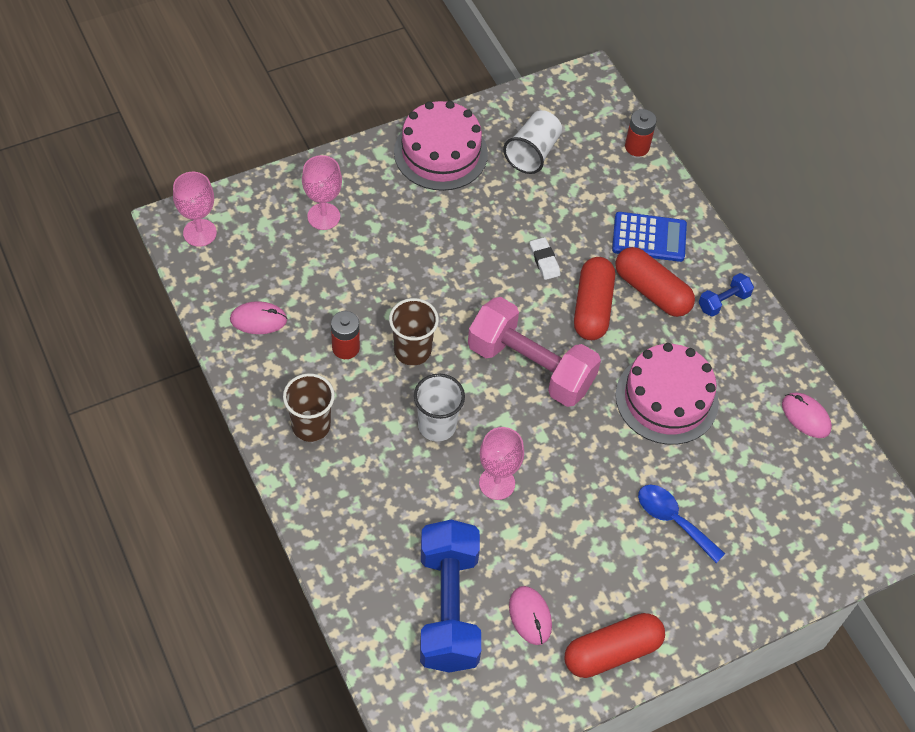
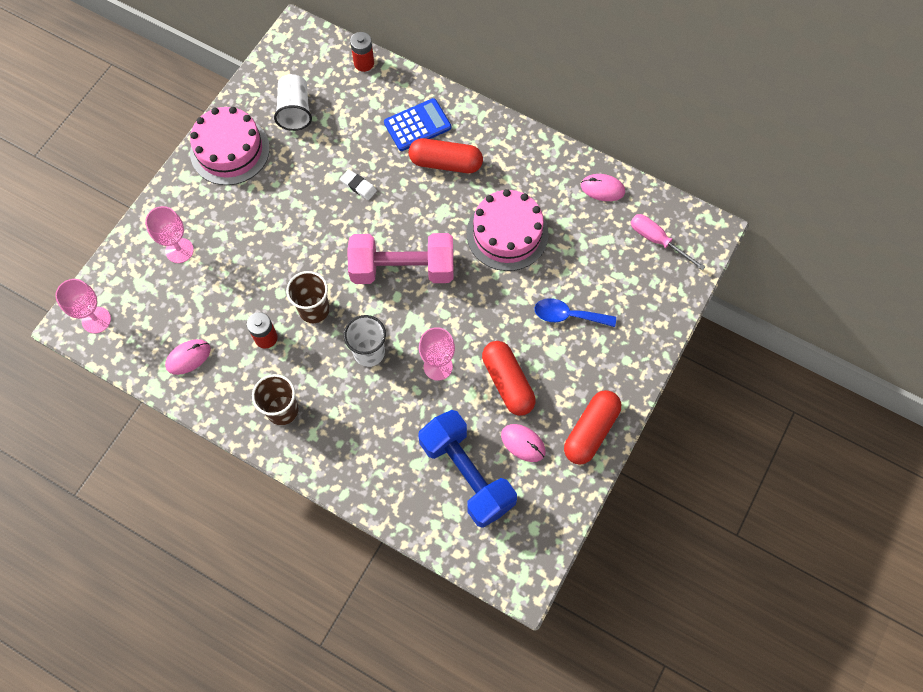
camera: 30 degrees left, 10 degrees up
(592, 307) = (414, 200): red capsule -> red capsule (507, 382)
(723, 301) = (497, 141): blue dumbbell -> none
(830, 506) = (657, 240): none -> pink screwdriver

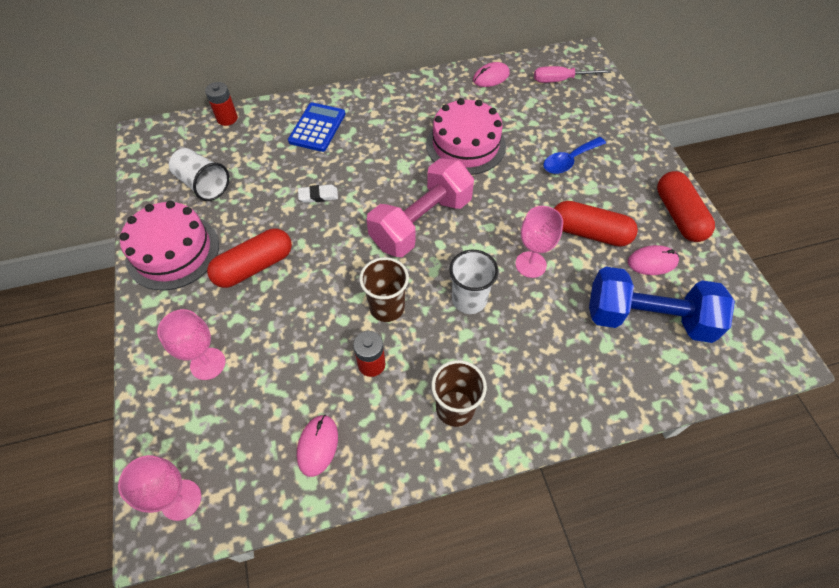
camera: 45 degrees left, 10 degrees down
(445, 163) = (367, 135): red capsule -> red capsule (254, 266)

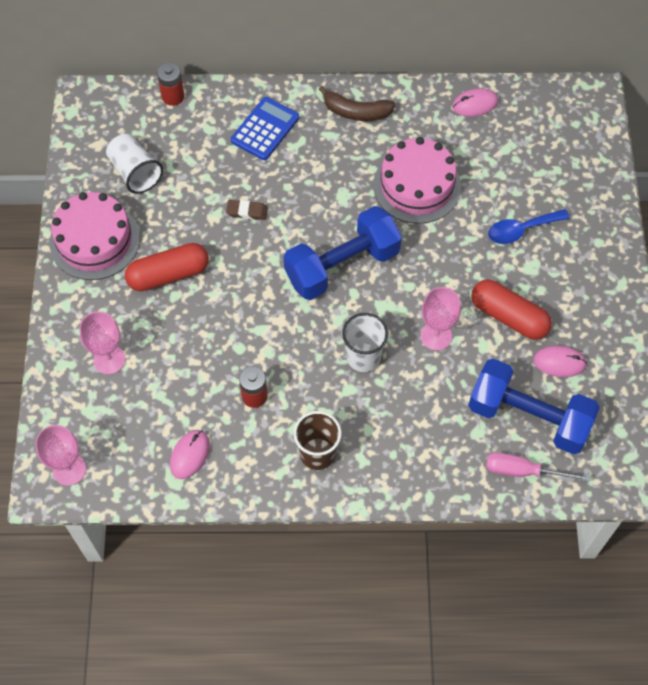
camera: 15 degrees right, 5 degrees up
(318, 196) = (247, 211): white eraser -> brown eraser
(387, 307) = (283, 346): brown cup -> none
(393, 100) = (356, 112): none -> brown banana
(421, 223) = (342, 266): pink dumbbell -> blue dumbbell
(561, 80) = (553, 125): pink screwdriver -> pink screwdriver (523, 471)
(679, 215) = (610, 319): red capsule -> none

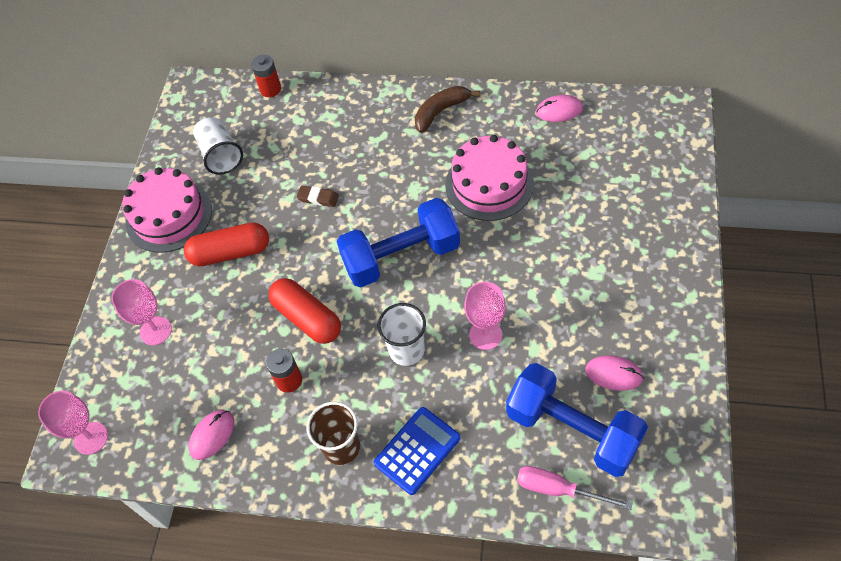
camera: 15 degrees right, 5 degrees down
(265, 129) = (350, 123): blue calculator -> blue calculator (417, 450)
(356, 112) = (441, 112): brown banana -> brown banana turned 120 degrees clockwise
(508, 317) = (565, 321): red capsule -> red capsule (307, 318)
(521, 230) = (590, 234): blue spoon -> none

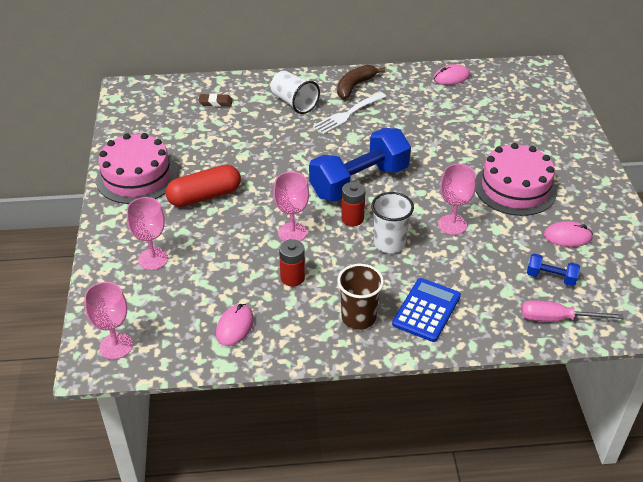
camera: 20 degrees left, 15 degrees down
(221, 155) = (171, 132): white cup -> white cup (294, 103)
(270, 89) = (200, 84): red battery -> red battery (352, 219)
(307, 318) = (292, 233): red capsule -> pink goblet
(318, 198) = (271, 151): brown eraser -> brown eraser (215, 102)
(420, 153) = (348, 114): none -> white fork
(489, 184) = (414, 128): pink cake -> pink cake (515, 188)
(572, 430) = (551, 277): blue dumbbell -> blue dumbbell, size x0.44

